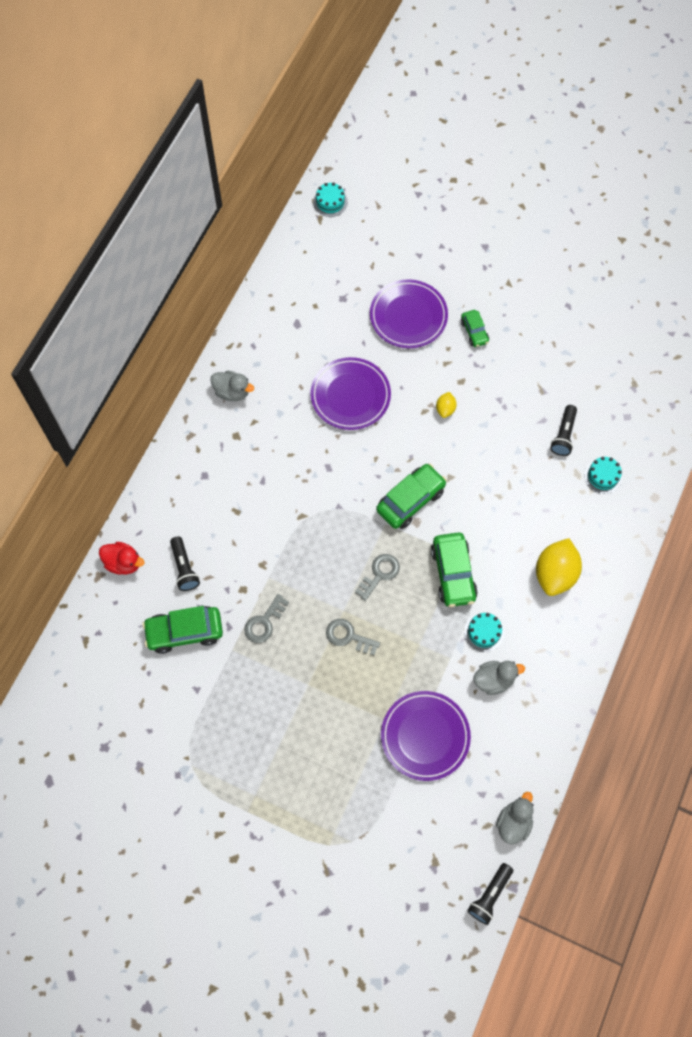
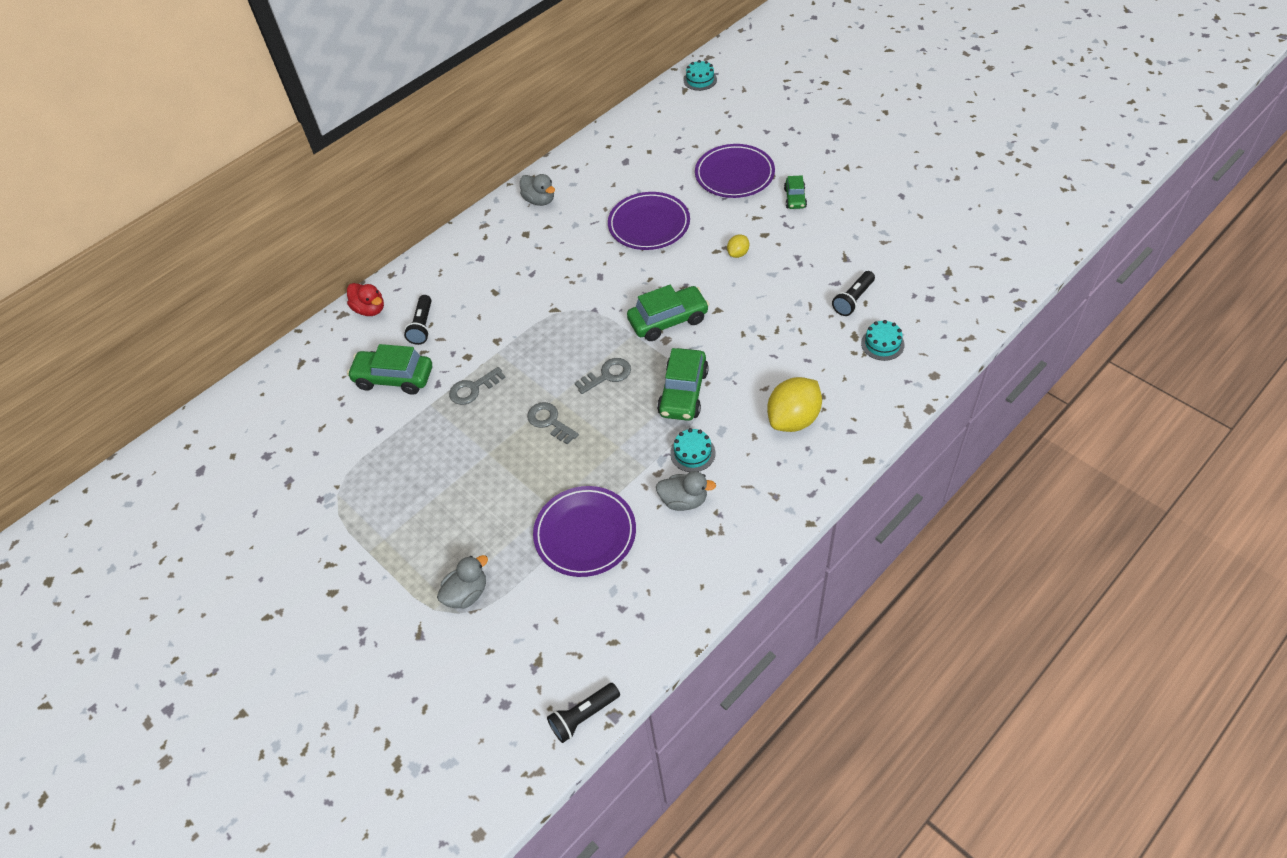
camera: 25 degrees right, 15 degrees down
(513, 822) = (644, 648): grey duck -> grey duck (467, 593)

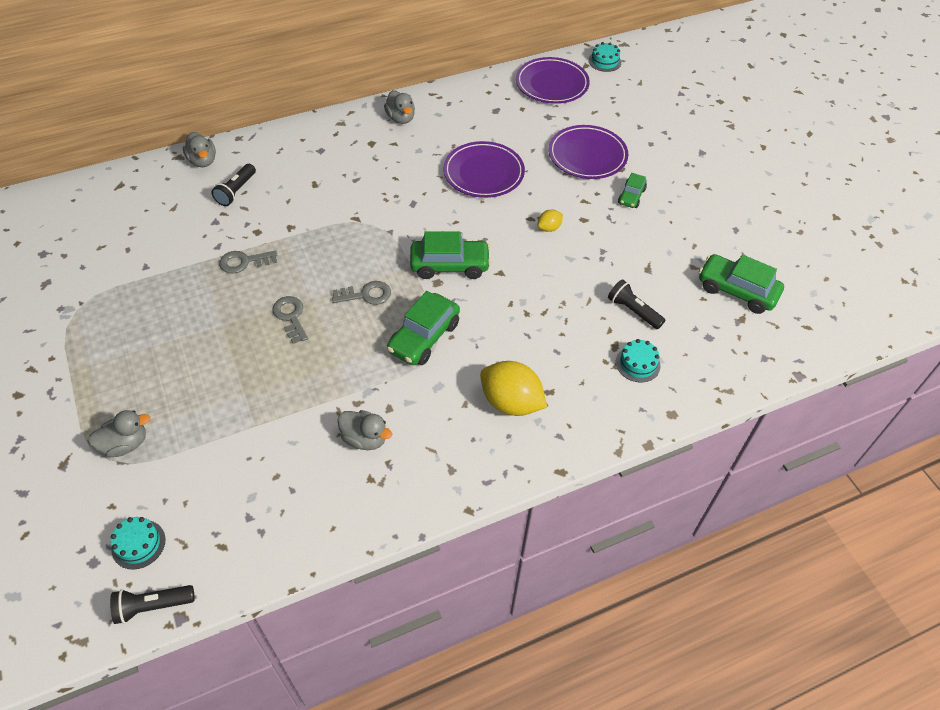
camera: 15 degrees right, 0 degrees up
(370, 309) = (203, 161): red duck -> grey duck
(394, 378) = (185, 227): green car -> green car (736, 291)
(585, 534) = (259, 433): purple plate -> purple plate (552, 84)
(692, 453) = (399, 397): turquoise cake -> turquoise cake (138, 544)
(793, 419) = (511, 402): yellow lemon -> yellow lemon turned 60 degrees clockwise
(853, 300) = (633, 311): black flashlight -> black flashlight turned 75 degrees clockwise

